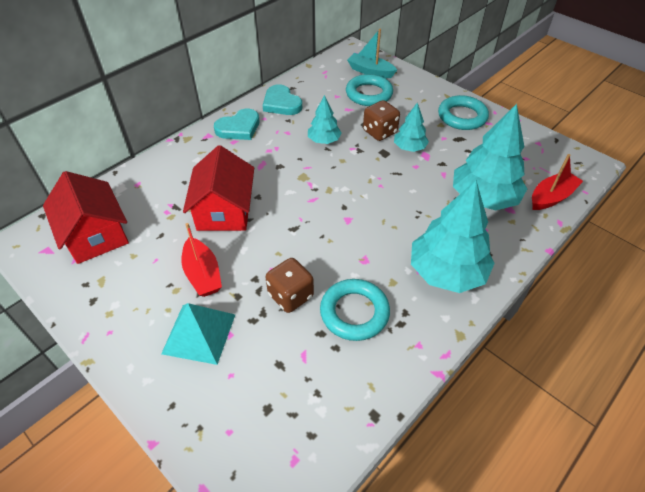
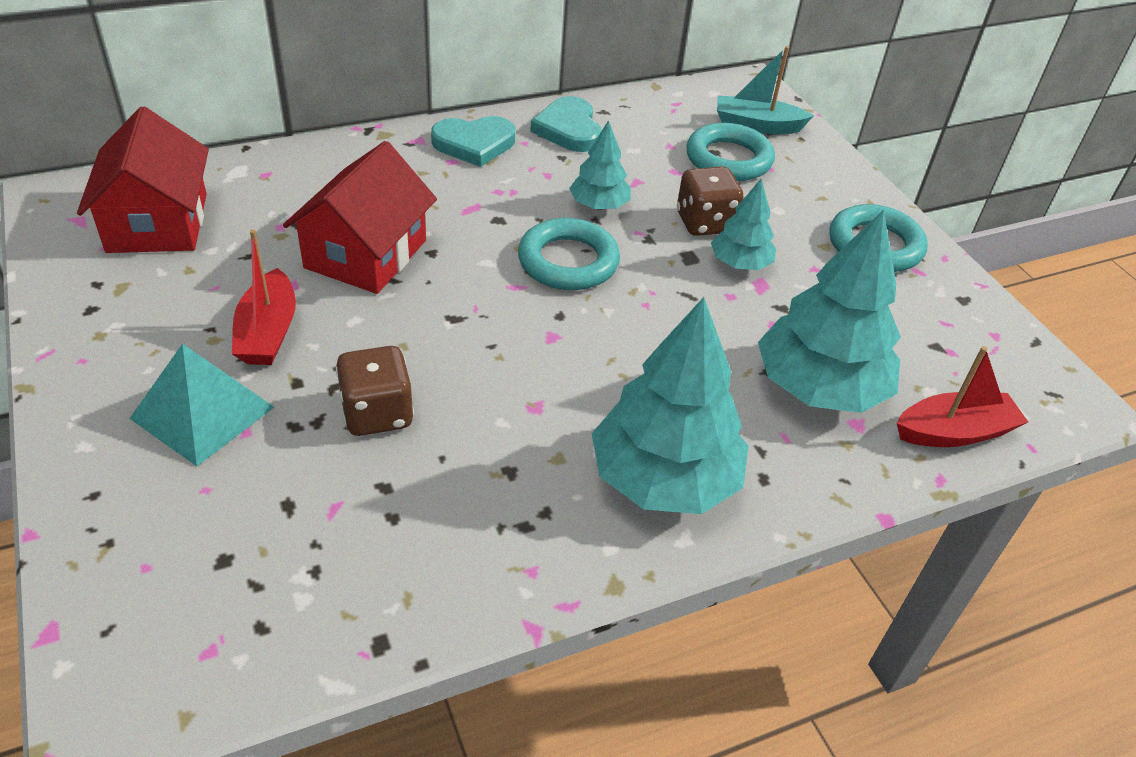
camera: 20 degrees right, 5 degrees down
(354, 312) = (460, 478): turquoise ring -> turquoise ring (568, 261)
(370, 71) = (756, 126): turquoise boat -> turquoise boat turned 45 degrees counterclockwise

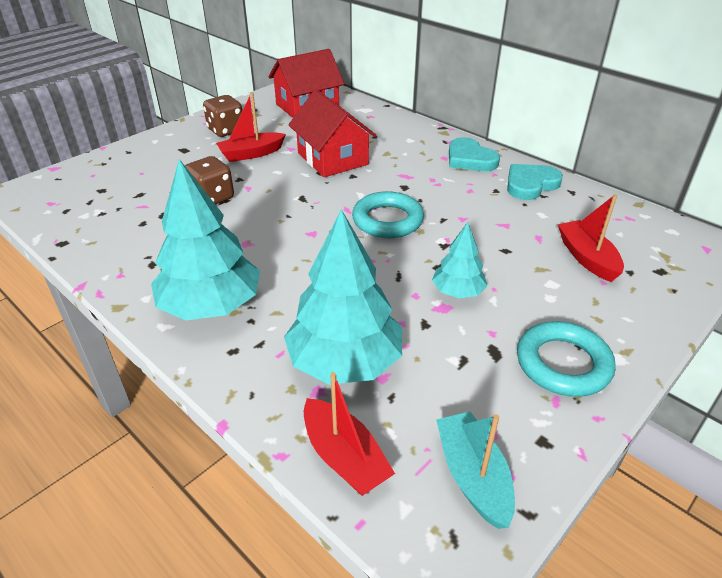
camera: 70 degrees right, 5 degrees down
(202, 412) = (187, 157): turquoise pyramid -> none
(366, 254) = (332, 159): red house -> red house turned 60 degrees clockwise
(599, 205) = (459, 217): turquoise tree -> none
(704, 223) = (489, 264): brown dice -> brown dice (226, 130)
(728, 159) = (587, 258): turquoise ring -> red boat
(756, 126) = (656, 262): turquoise boat -> turquoise boat (473, 476)

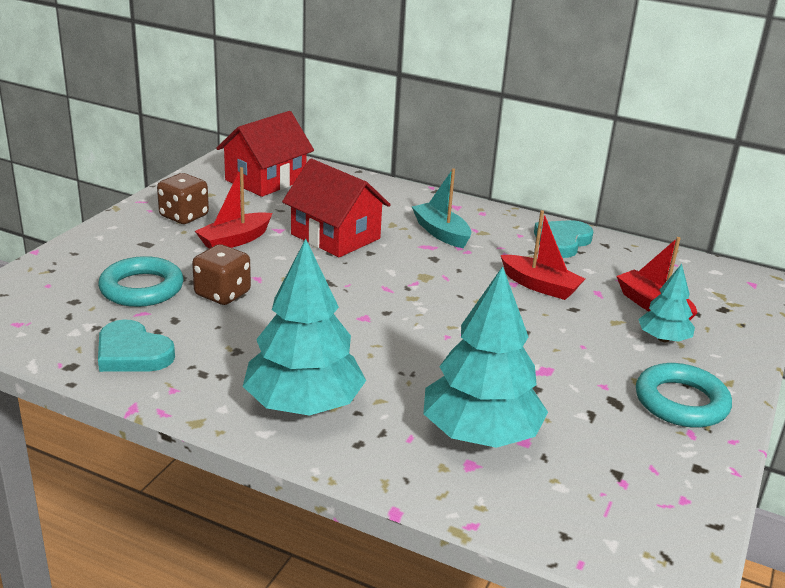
camera: 20 degrees left, 10 degrees down
(344, 457) = (533, 515): red boat -> red boat (540, 286)
(387, 220) = (438, 294): turquoise ring -> turquoise ring (142, 288)
(458, 292) = (550, 354): turquoise tree -> turquoise tree (663, 339)
(470, 159) = (486, 222): turquoise heart -> turquoise heart (132, 353)
(473, 476) = (655, 507): turquoise boat -> turquoise boat (441, 233)

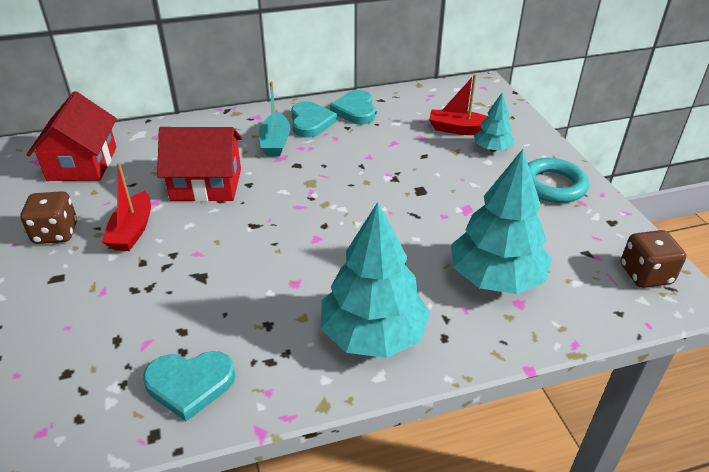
camera: 40 degrees left, 10 degrees up
(142, 288) = (113, 321): turquoise ring -> none
(222, 294) = (189, 284): brown dice -> brown dice (645, 275)
(441, 233) = (275, 143): turquoise boat -> turquoise boat turned 105 degrees counterclockwise
(500, 232) = (311, 122): none -> turquoise heart
(540, 286) = (386, 150): red boat -> none

